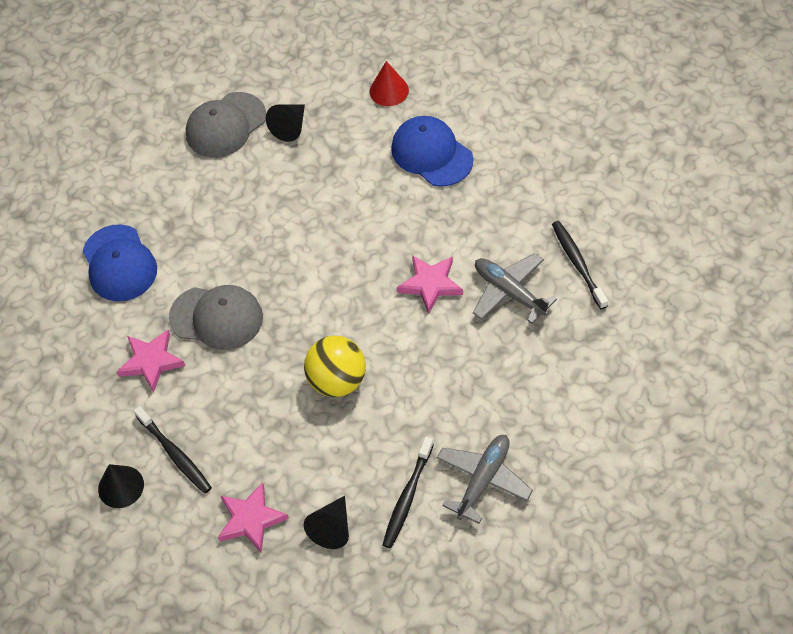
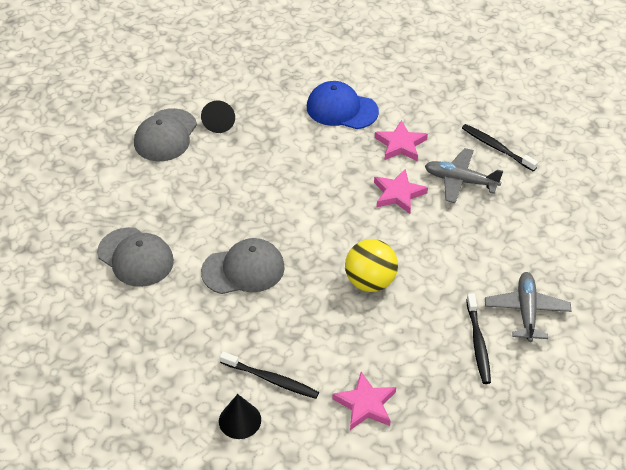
camera: 30 degrees left, 10 degrees down
(119, 263) = (135, 257): blue cap -> grey cap
(151, 361) = (208, 319): pink star -> pink star (400, 144)
(332, 528) = (434, 386): black cone -> none
(389, 90) = (282, 78): red cone -> none

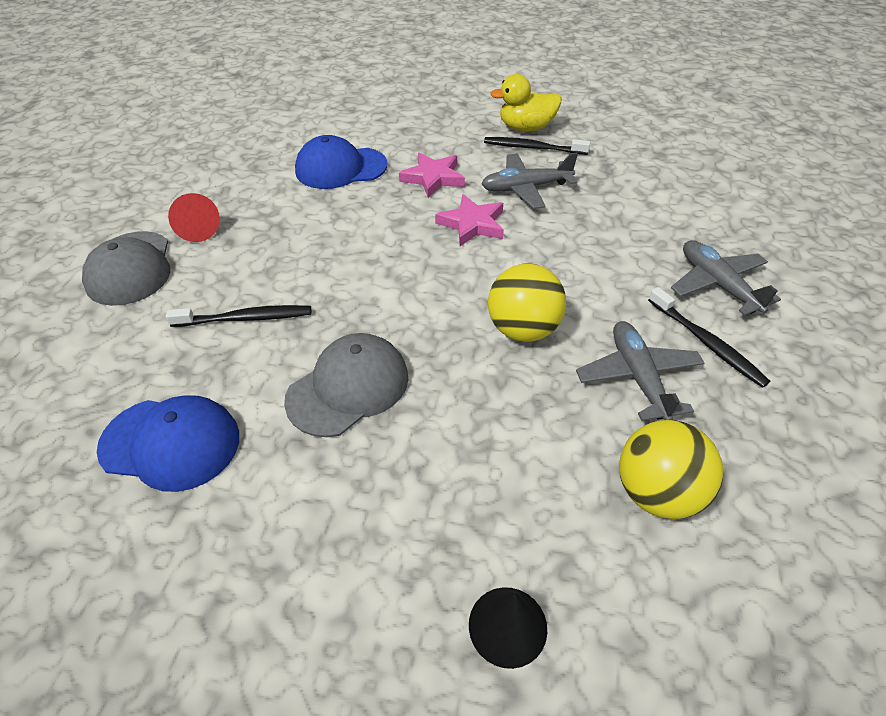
camera: 30 degrees left, 0 degrees up
(135, 257) = (170, 443): grey cap -> blue cap
(219, 122) = (197, 229): black cone -> red cone
(271, 379) = (503, 528): black toothbrush -> black toothbrush (245, 318)
(365, 404) = (657, 493): pink star -> yellow ball
(414, 342) = (638, 377): none -> grey plane
(507, 127) = (526, 128): none -> yellow duck

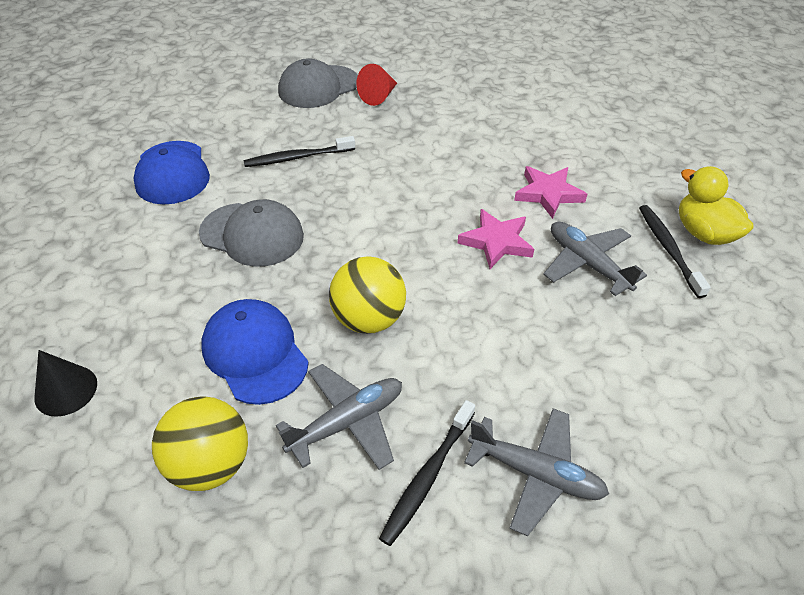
camera: 65 degrees right, 0 degrees up
(245, 318) = (297, 157): black toothbrush -> black toothbrush turned 105 degrees clockwise
(341, 168) = (514, 134): blue cap -> blue cap (255, 353)
(717, 284) = (535, 473): grey plane -> grey plane turned 75 degrees clockwise

